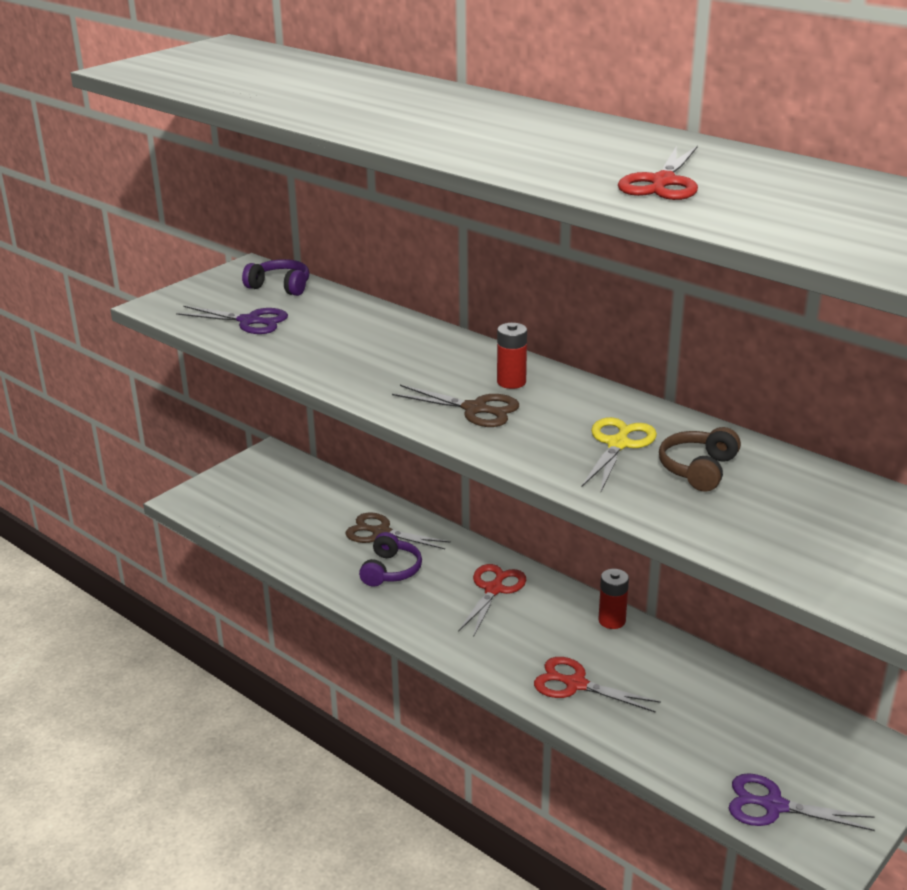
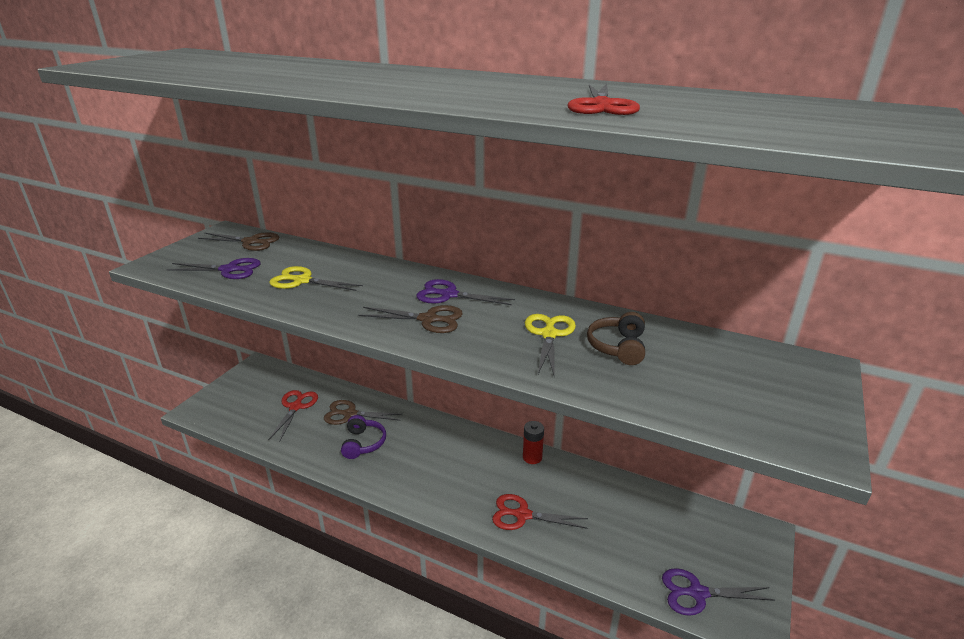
camera: 15 degrees left, 0 degrees up
(280, 286) = (251, 242): purple headphones -> brown scissors
(334, 345) = (302, 281): none -> yellow scissors
(493, 589) = (442, 446): red scissors -> red scissors (295, 407)
(511, 382) = (449, 295): red battery -> purple scissors

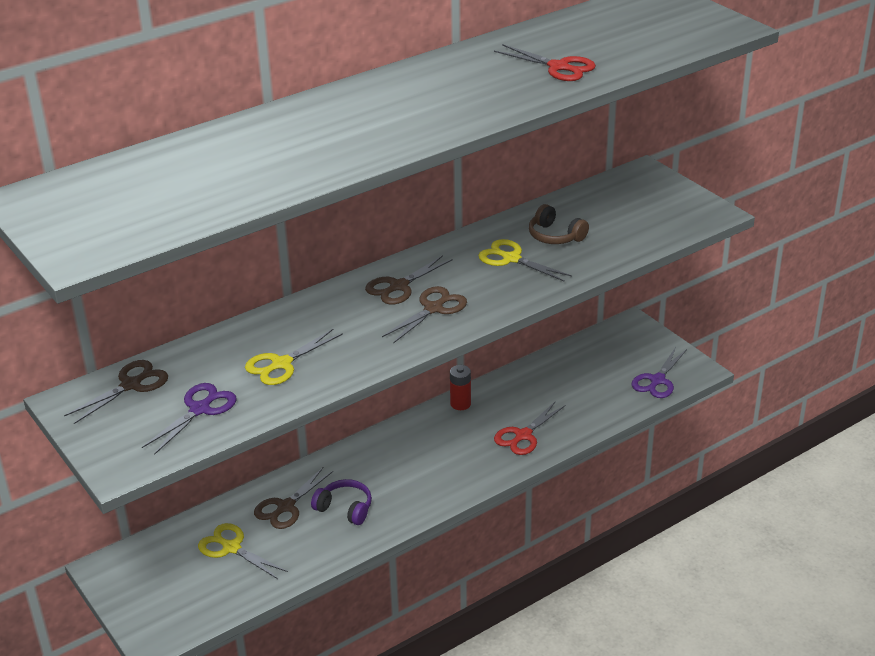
camera: 60 degrees left, 5 degrees up
(295, 407) = (231, 548): red scissors -> yellow scissors
(449, 295) = (399, 286): purple scissors -> brown scissors

